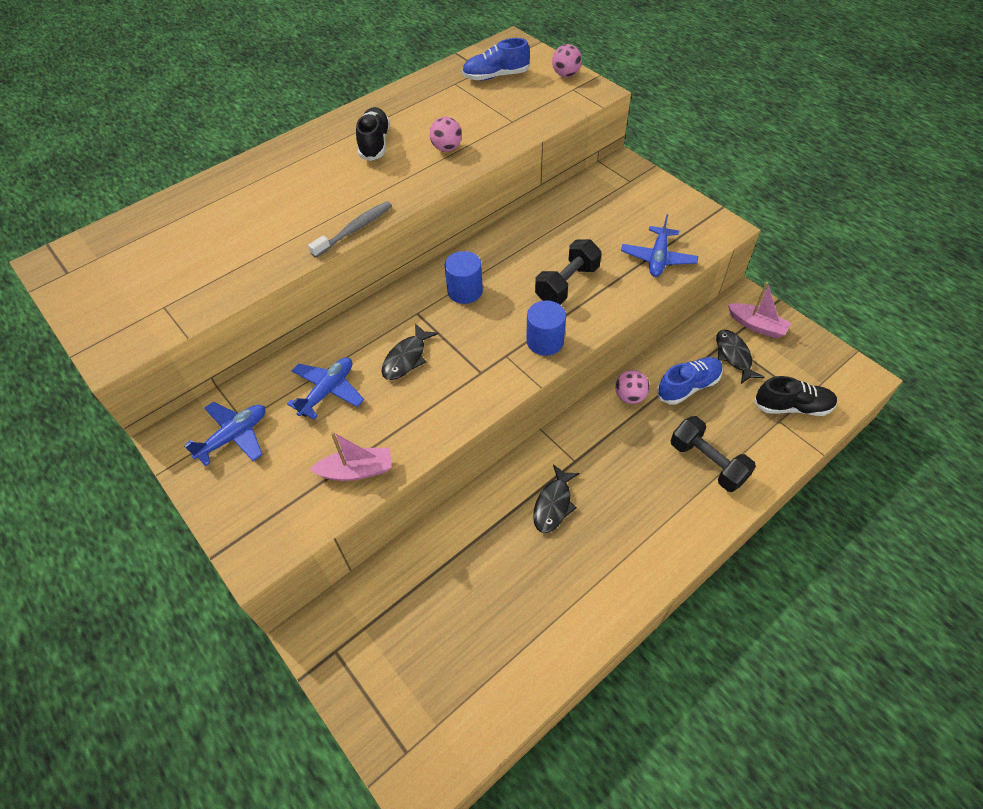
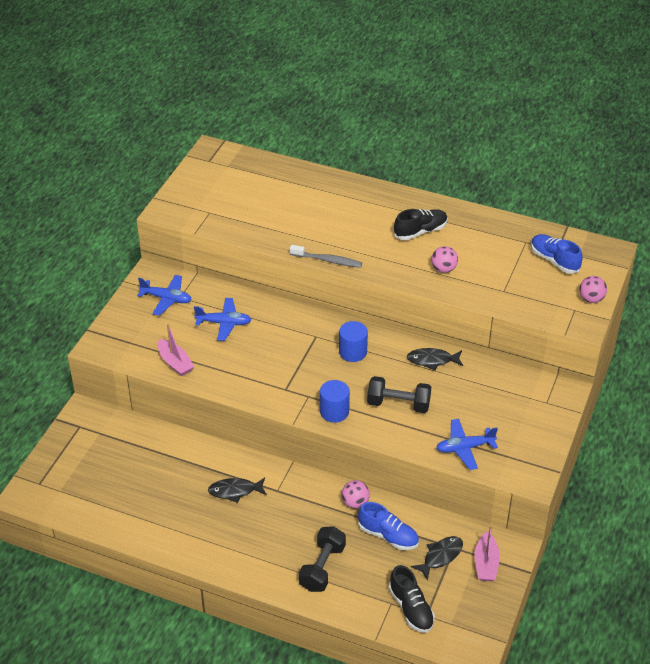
camera: 60 degrees right, 10 degrees down
(406, 358) = (273, 348): black fish -> black fish (432, 360)

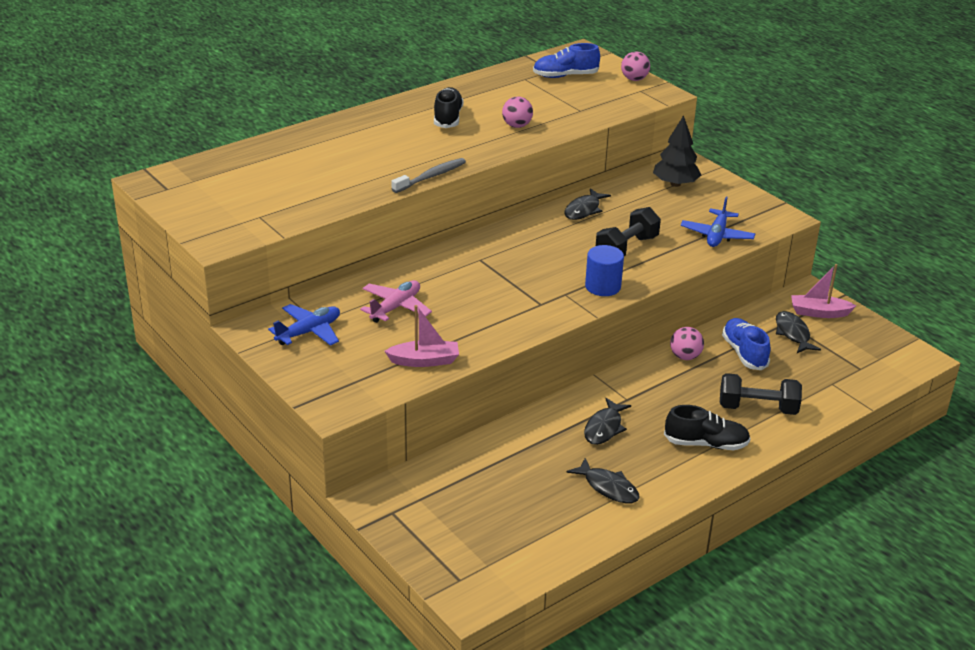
camera: 60 degrees left, 10 degrees down
(172, 518) = (608, 487): none -> black fish
(224, 323) = (396, 307): blue plane -> pink plane
(322, 567) = (757, 408): black dumbbell -> black dumbbell turned 45 degrees counterclockwise
(353, 352) = (527, 247): blue cylinder -> none
(388, 535) = (744, 353): blue shoe -> blue shoe turned 75 degrees counterclockwise
(411, 608) = (846, 374): black shoe -> black shoe (706, 444)
(486, 563) = (819, 313): pink boat -> pink boat turned 150 degrees clockwise
(523, 395) = (675, 184): none -> black tree

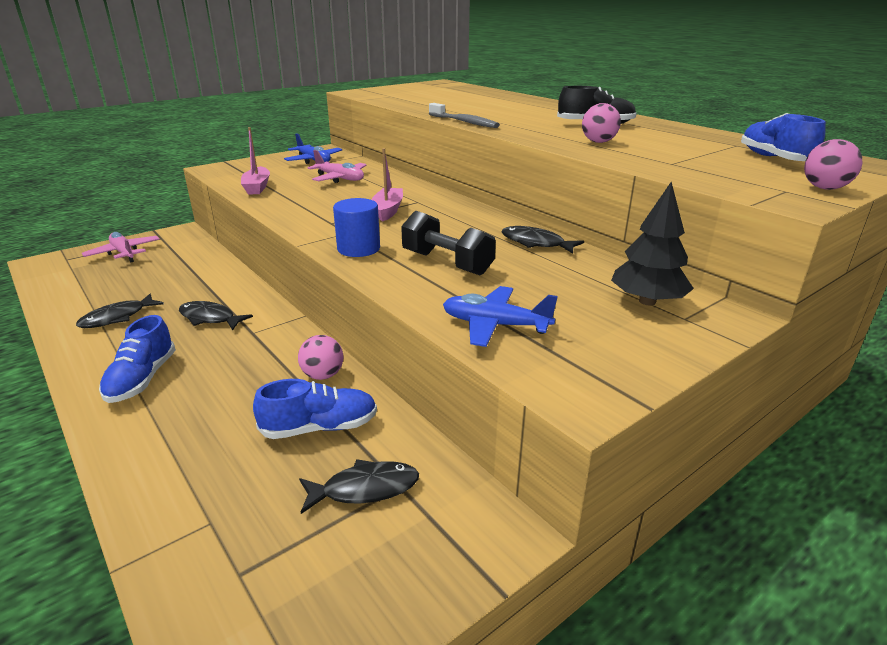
camera: 90 degrees right, 5 degrees down
(443, 532) = (124, 253): none -> pink plane
(706, 444) = (142, 379): black shoe -> blue shoe
(757, 408) = (187, 428): black dumbbell -> none
(819, 313) = (431, 536): pink boat -> pink boat (388, 210)

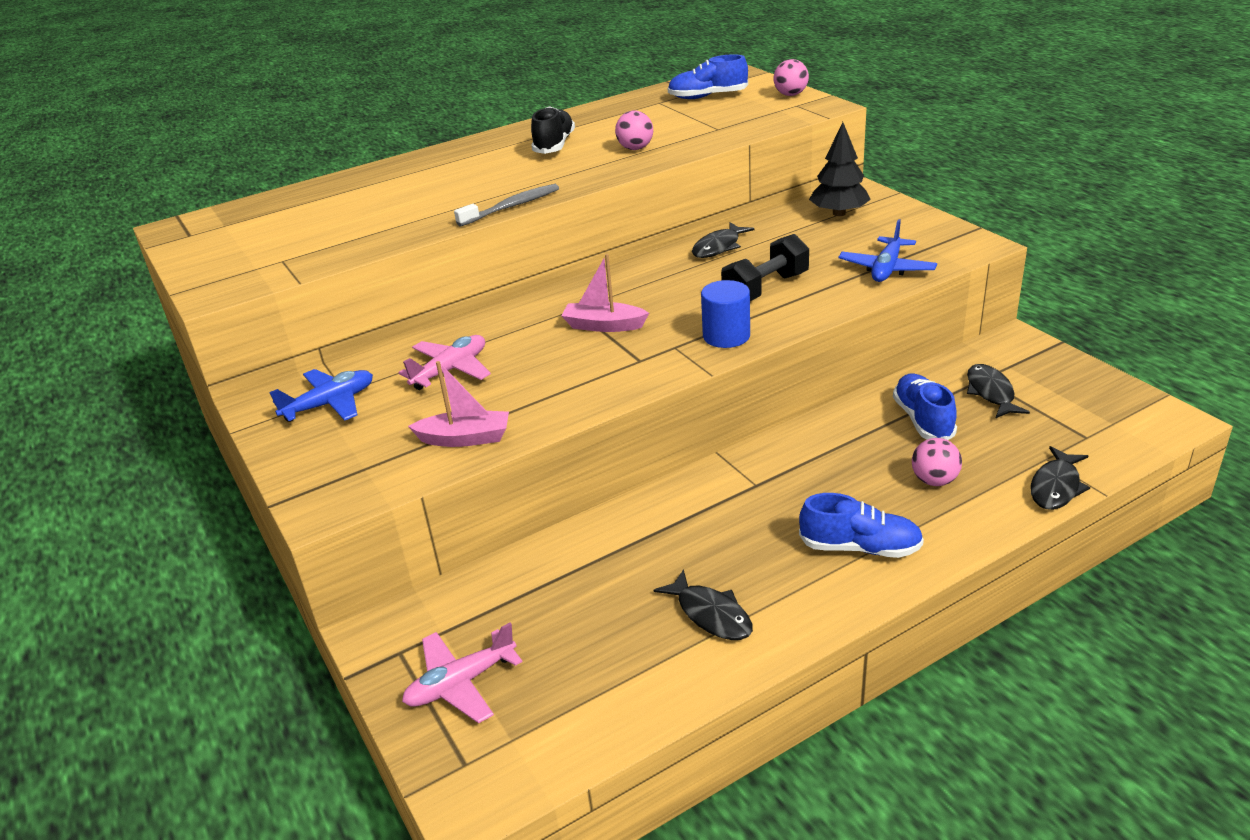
camera: 80 degrees left, 5 degrees up
(210, 318) = (718, 525): black fish -> black fish (1056, 487)
(323, 375) = (841, 426): pink ball -> pink ball (934, 480)

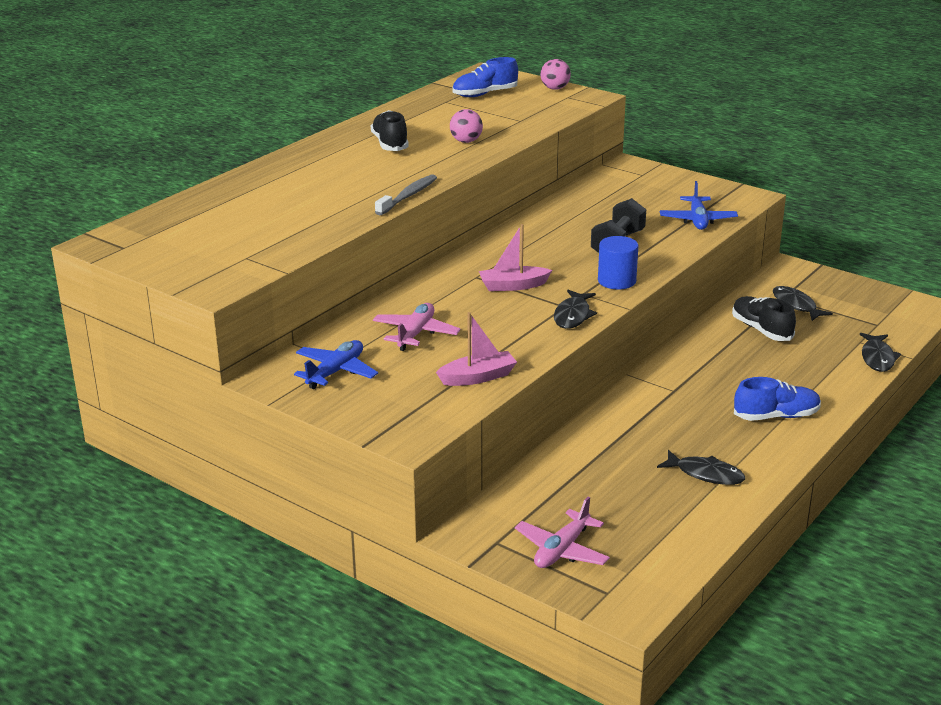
camera: 25 degrees left, 5 degrees down
(718, 247) = (553, 218): black fish -> black fish (573, 316)
(839, 213) = (628, 183): black tree -> none
(923, 420) = (761, 330): blue shoe -> black shoe
(934, 480) = (796, 367): pink ball -> none

